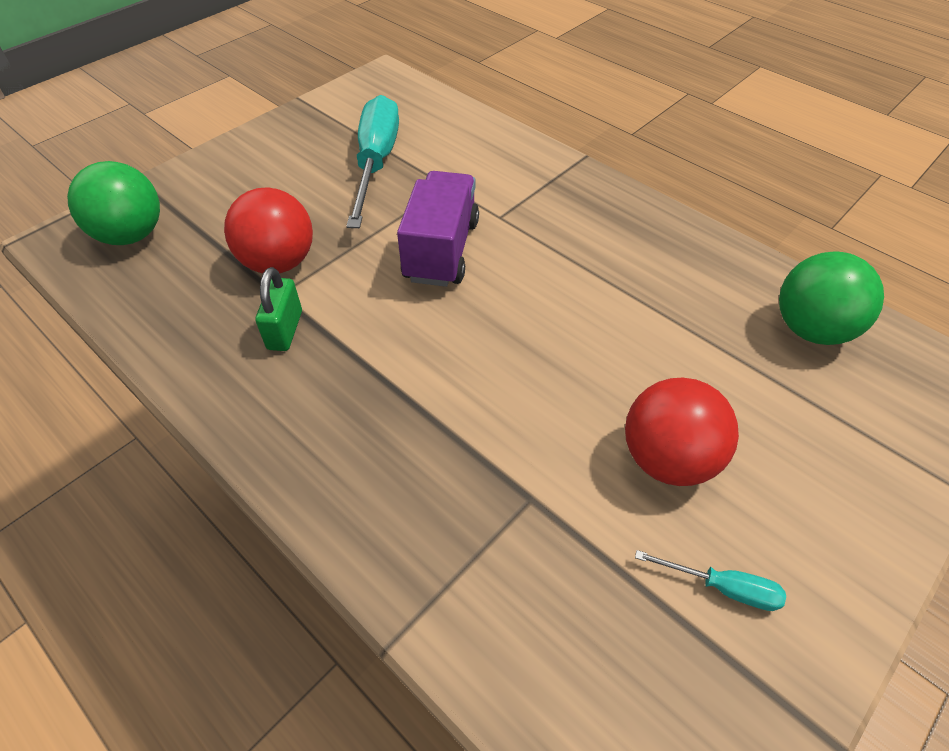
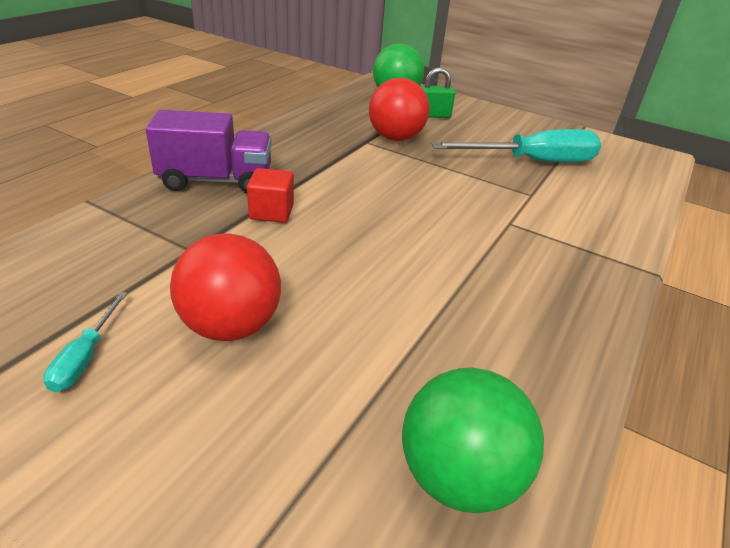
camera: 75 degrees right, 15 degrees down
(285, 330) = (333, 146): green padlock -> green padlock (432, 115)
(441, 250) = (445, 196): purple truck -> purple truck (216, 181)
(454, 412) = (271, 212): none -> red cube

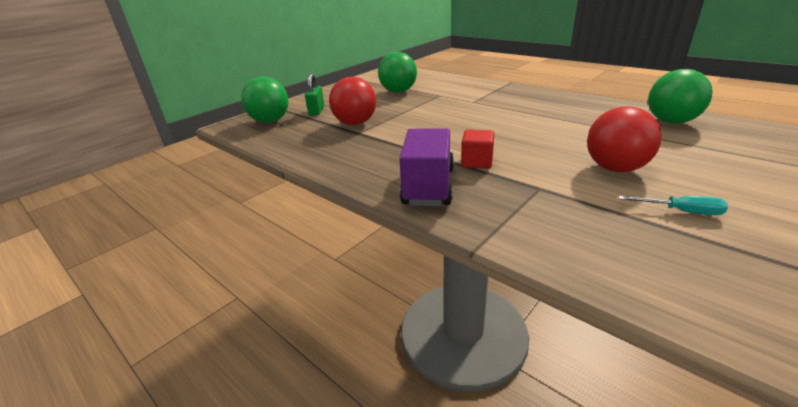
camera: 75 degrees left, 5 degrees down
(533, 162) = (398, 91): turquoise screwdriver -> green ball

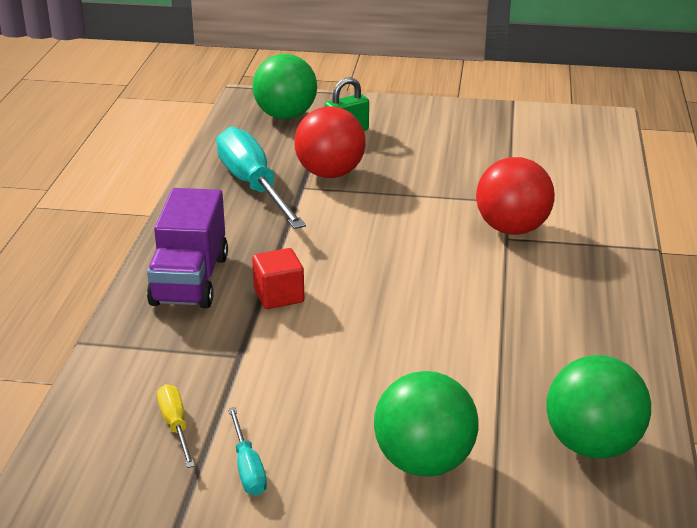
camera: 55 degrees right, 0 degrees up
(337, 144) = (253, 186): none -> turquoise screwdriver
(398, 91) = (488, 162): green ball -> green ball (424, 462)
(428, 186) = (190, 280): purple truck -> purple truck turned 120 degrees clockwise
(615, 168) = (342, 406): red ball -> red ball (512, 229)
(620, 229) = (175, 426): none -> yellow screwdriver

